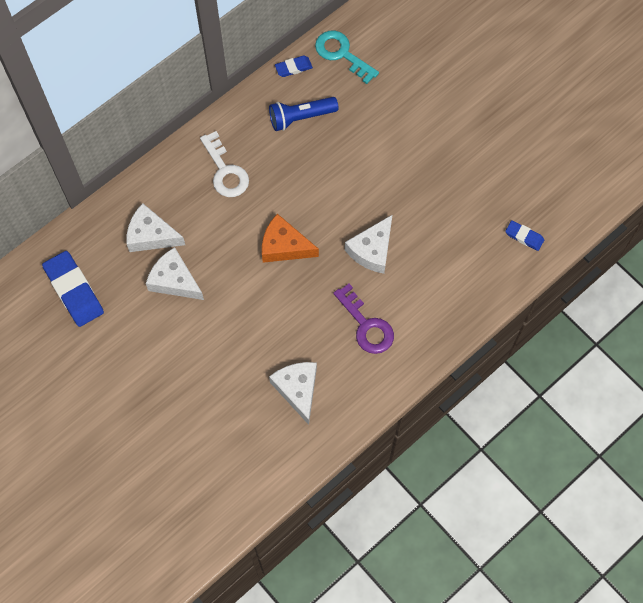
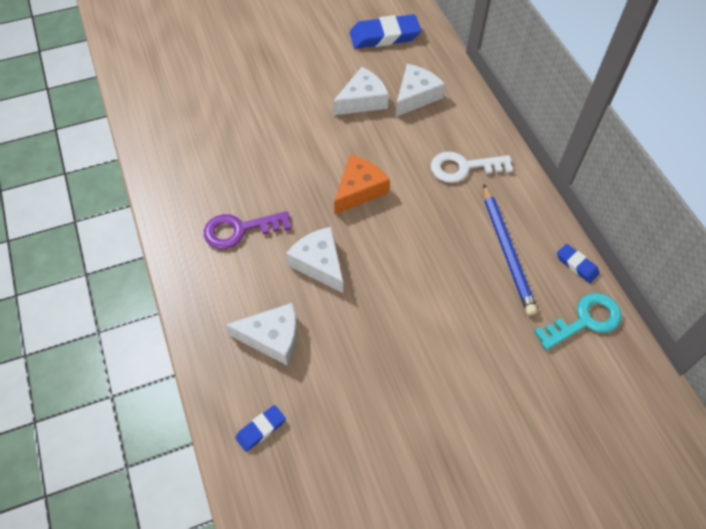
camera: 110 degrees right, 10 degrees down
(293, 68) = (577, 265): blue eraser -> blue eraser turned 45 degrees counterclockwise
(297, 390) = (208, 156): white cheese -> white cheese (272, 337)
(300, 118) = (507, 251): blue flashlight -> blue pencil

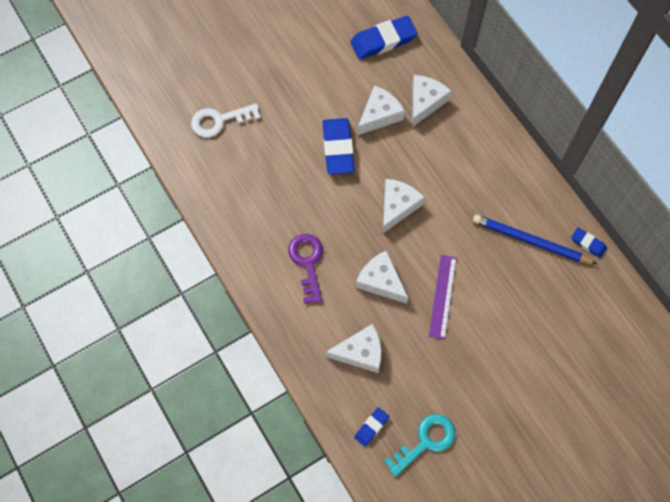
camera: 10 degrees left, 10 degrees up
(240, 230) = (307, 263): purple key -> purple key turned 105 degrees clockwise
(308, 124) = (338, 148): none -> blue eraser
(359, 190) = (397, 206): orange cheese -> white cheese
(388, 293) = (442, 296): none -> purple ruler
(463, 167) = (481, 168): white key -> white key (219, 121)
(507, 251) = (530, 241): blue pencil -> blue pencil turned 135 degrees clockwise
(584, 320) = (600, 291): turquoise key -> turquoise key (425, 441)

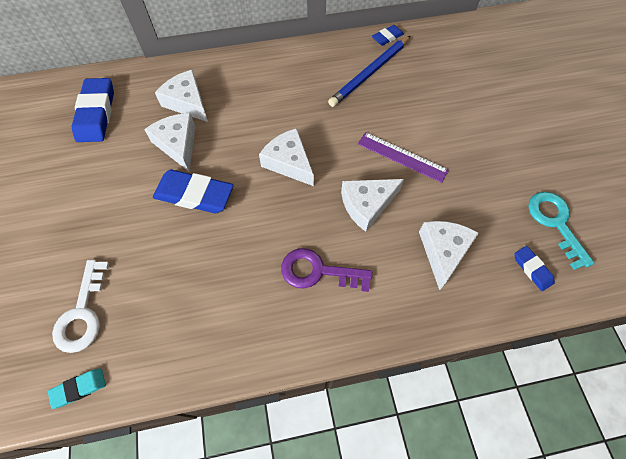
camera: 70 degrees left, 5 degrees down
(172, 145) = (79, 388): none -> turquoise eraser

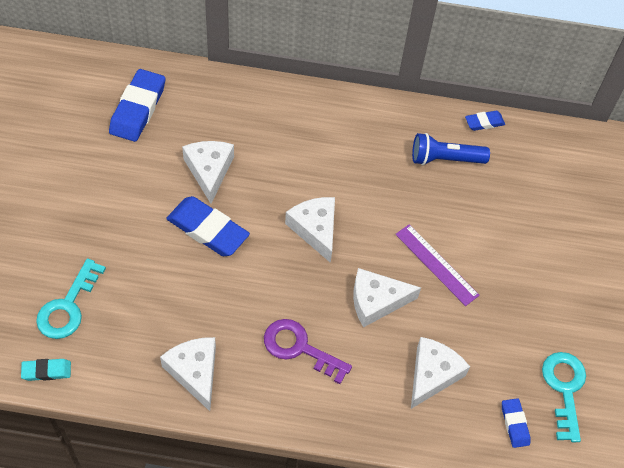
camera: 15 degrees right, 5 degrees down
(83, 313) = (68, 306): white key -> turquoise key
(187, 102) = (234, 127): white cheese -> white cheese (194, 372)
(370, 73) = (445, 159): blue pencil -> blue flashlight

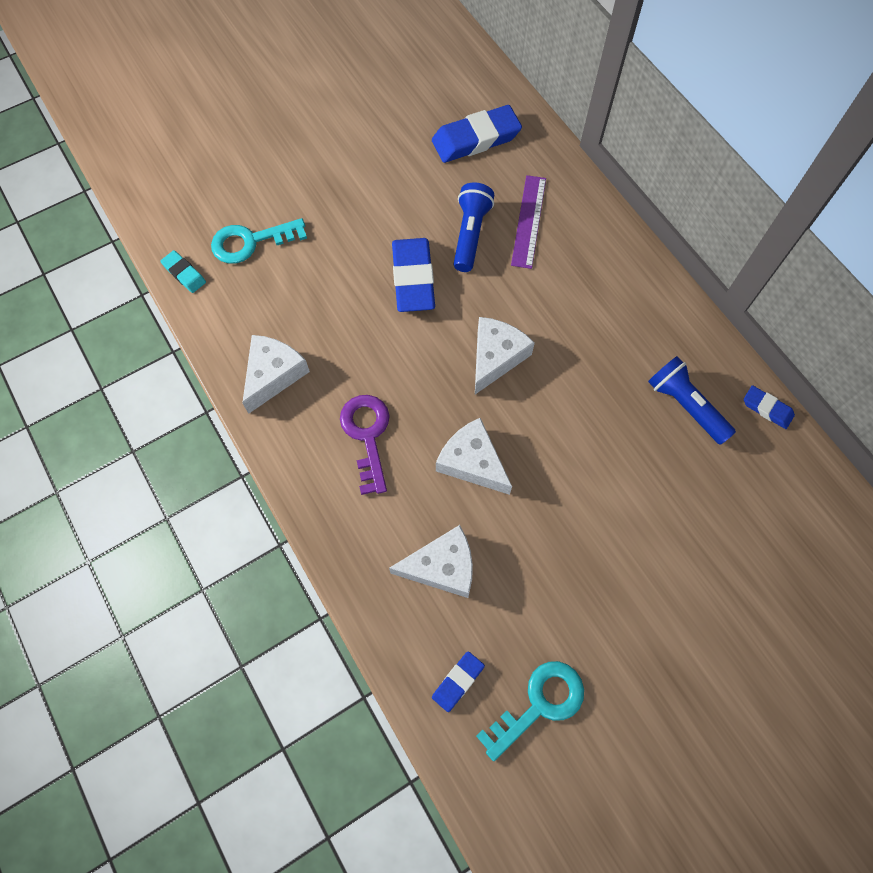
camera: 55 degrees right, 10 degrees up
(209, 171) = (470, 234): white cheese -> blue flashlight
(436, 264) = (561, 484): purple ruler -> purple ruler (529, 221)

